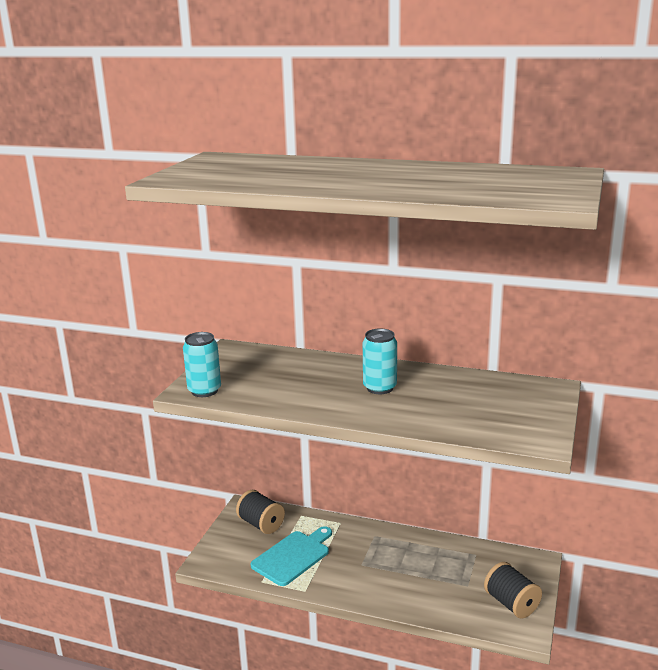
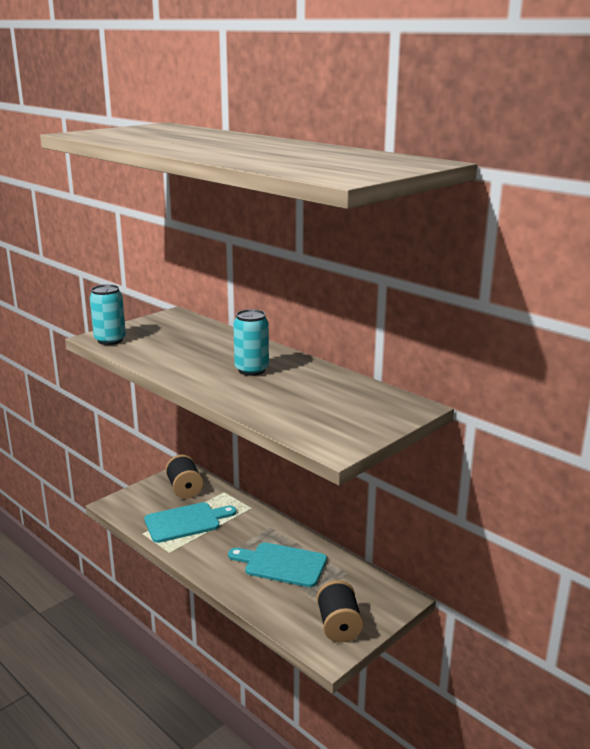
camera: 25 degrees right, 0 degrees up
(416, 566) = (282, 564): none -> turquoise cutting board

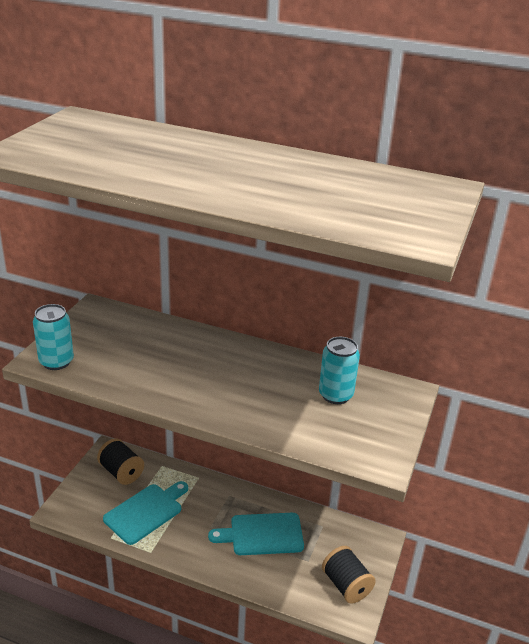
camera: 25 degrees left, 10 degrees up
(251, 370) = (234, 375): turquoise can -> turquoise can (335, 395)

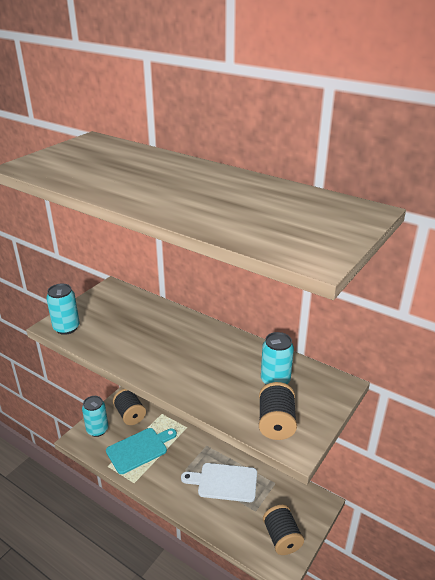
camera: 15 degrees right, 0 degrees up
(83, 496) = (97, 430): none -> turquoise can
(262, 534) = (224, 482): turquoise cutting board -> white cutting board
(352, 441) = (276, 423): none -> black spool

